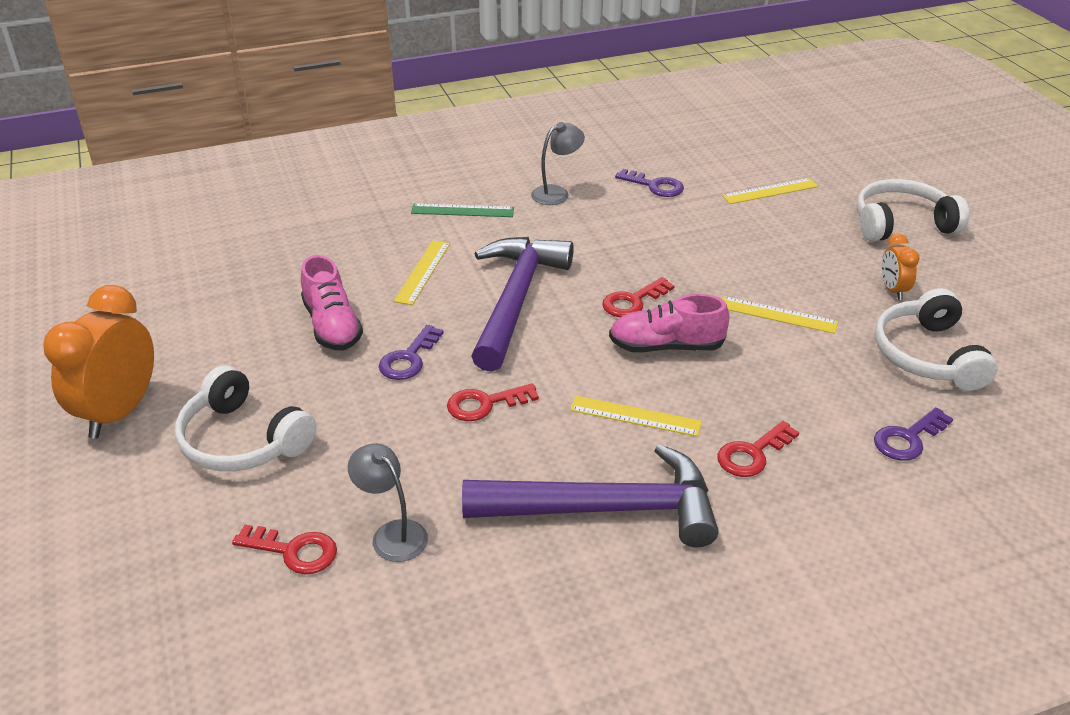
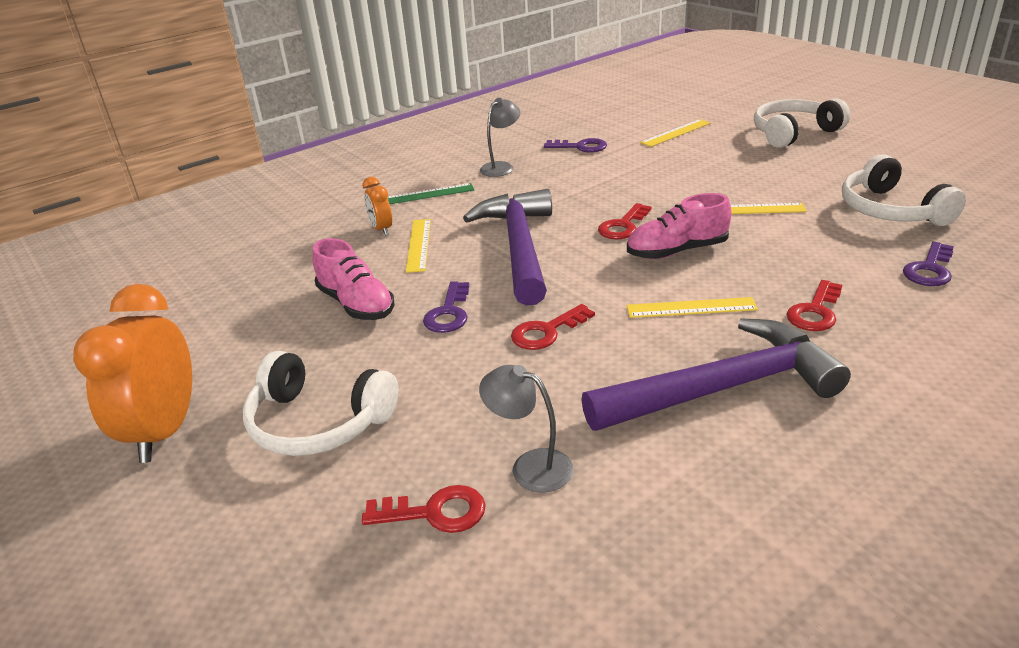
camera: 15 degrees left, 5 degrees down
(892, 290) = (825, 174): orange clock -> orange clock (381, 229)

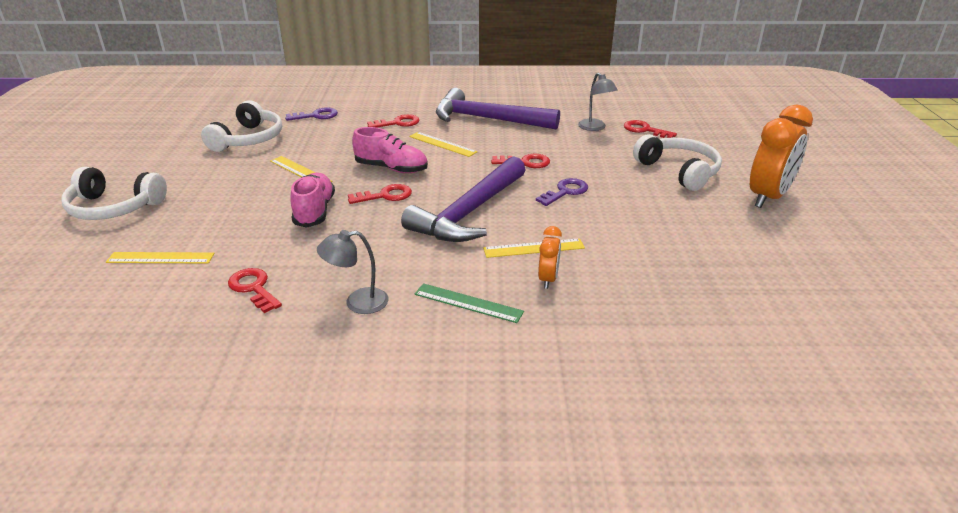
camera: 145 degrees left, 0 degrees up
(356, 304) = (619, 221): pink shoe -> pink shoe (314, 211)
(419, 245) = (533, 248): yellow ruler -> yellow ruler turned 45 degrees clockwise
(580, 147) = (253, 288): purple key -> red key

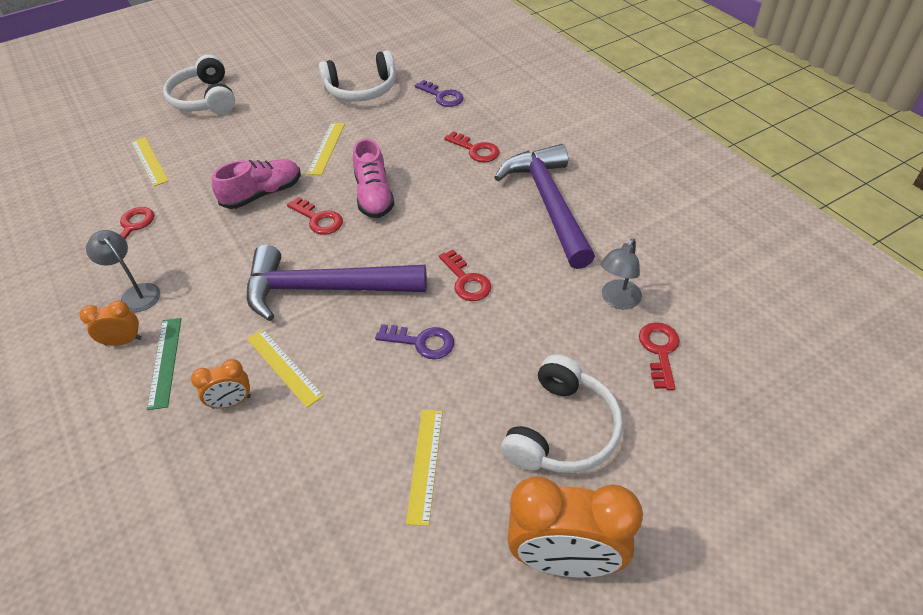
camera: 60 degrees right, 15 degrees up
(415, 321) = (123, 341): none -> orange clock
(442, 144) = (456, 202): yellow ruler -> yellow ruler (425, 464)

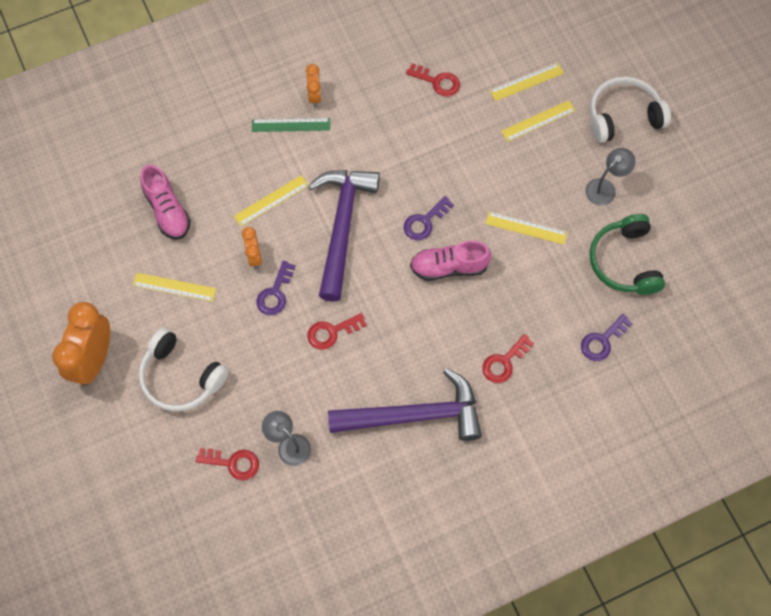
camera: 95 degrees right, 20 degrees up
(136, 293) = (361, 97): grey lamp -> grey lamp (605, 188)
(200, 149) = (538, 121): none -> yellow ruler
(231, 402) = (247, 169): orange clock -> orange clock (254, 256)
(263, 194) = (465, 176): pink shoe -> pink shoe (167, 210)
(318, 219) = (425, 222): red key -> purple key
(361, 90) = (624, 261): white headphones -> green headphones

